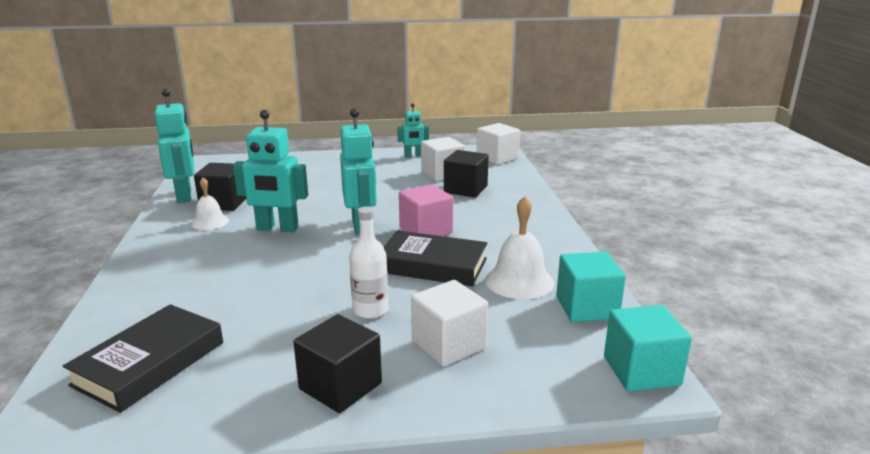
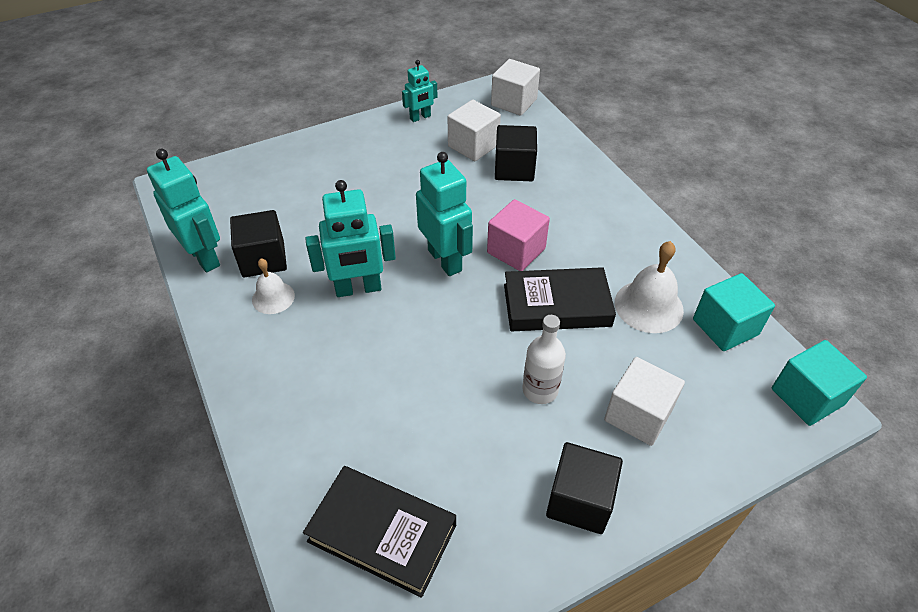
camera: 20 degrees left, 25 degrees up
(149, 363) = (382, 533): black book -> black book turned 75 degrees counterclockwise

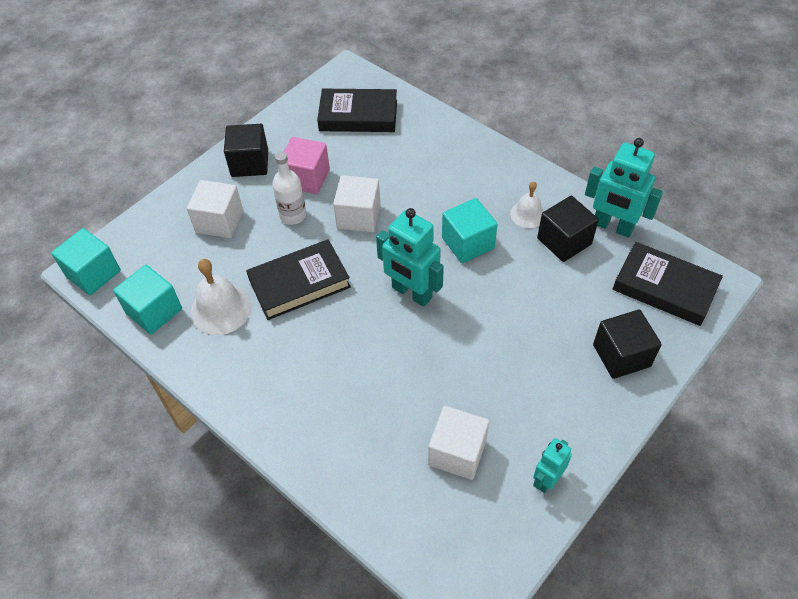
camera: 160 degrees right, 5 degrees up
(218, 194) = (664, 288): none -> black book
(358, 289) = (468, 243): turquoise robot -> turquoise cube
(514, 102) = (444, 562): white cube -> white cube (358, 216)
(514, 169) = (395, 432): black cube -> black cube (621, 355)
(516, 250) = (352, 325): pink cube -> pink cube (306, 178)

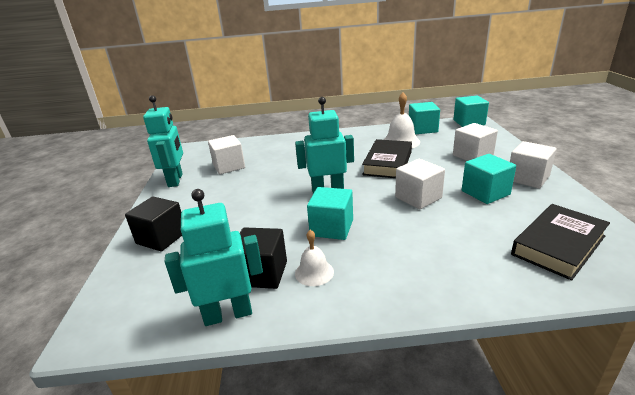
camera: 135 degrees right, 25 degrees down
(250, 163) = (527, 178): black cube -> white cube
(293, 215) = (449, 177): white bottle -> none
(306, 178) = (485, 193): pink cube -> turquoise cube
(547, 480) = (175, 180): turquoise robot -> turquoise robot, size x1.73
(664, 288) = (145, 296): black book -> none

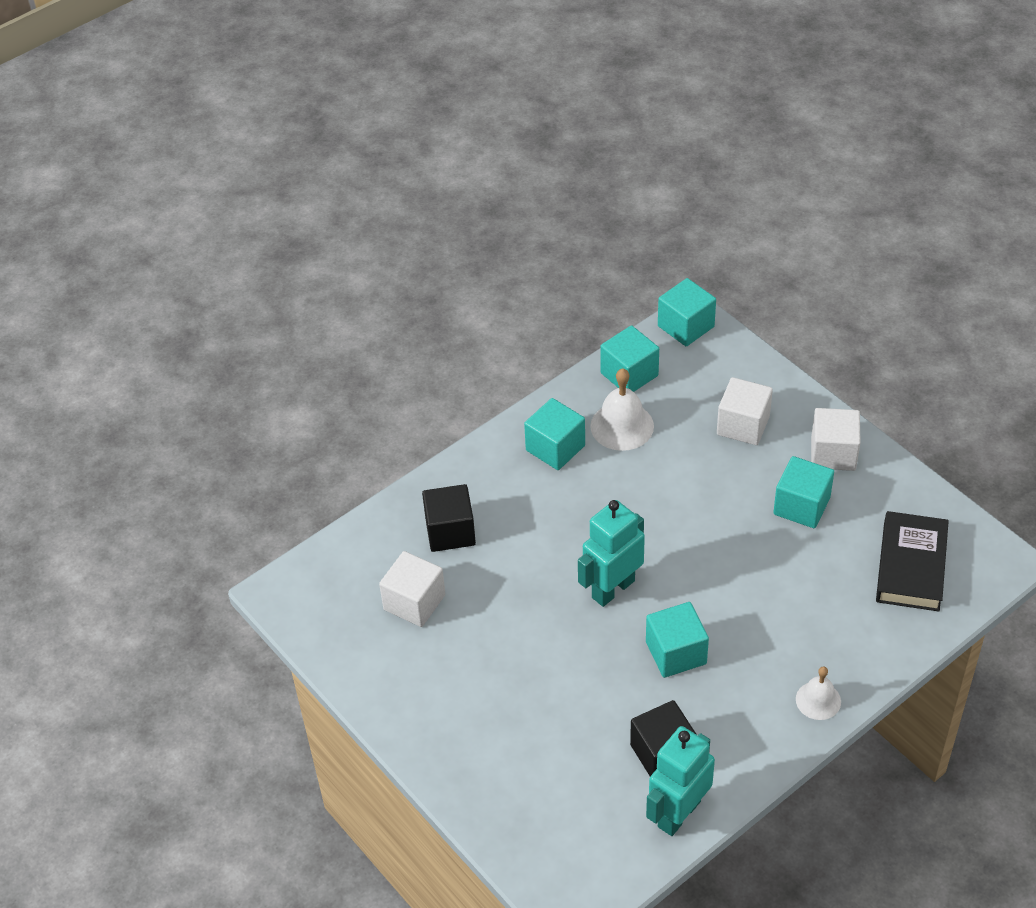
camera: 35 degrees left, 20 degrees up
(161, 238) = (490, 772): black cube -> black cube (450, 531)
(175, 180) = (367, 670): turquoise robot -> none
(314, 272) = (712, 724): white bell -> white bell (818, 700)
(358, 140) = (555, 448): none -> turquoise cube
(387, 163) = (643, 491): black book -> none
(418, 198) = (733, 551): white cube -> none

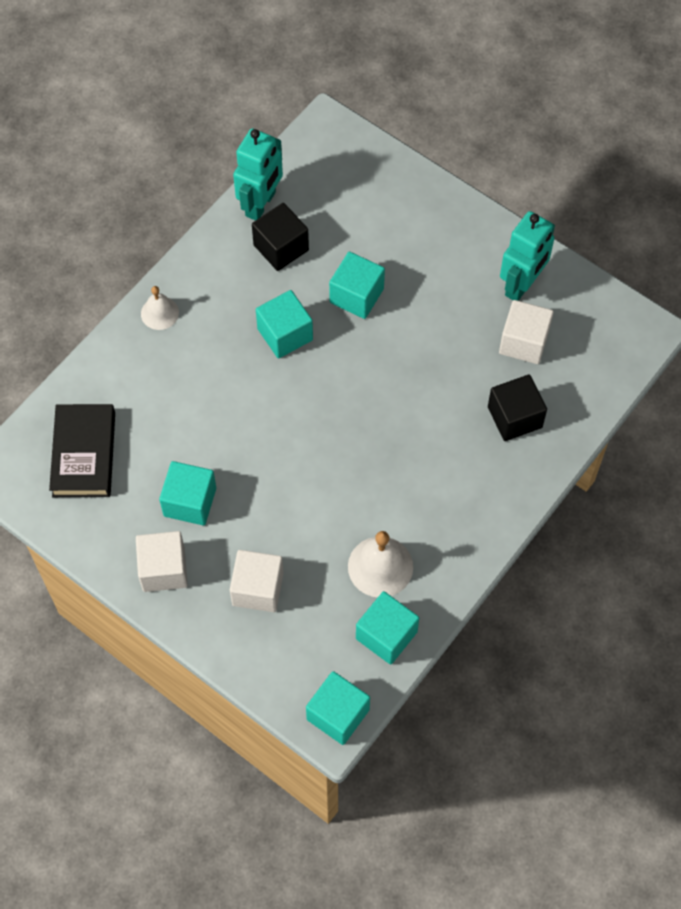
camera: 165 degrees right, 15 degrees up
(555, 448) = (441, 528): turquoise cube -> turquoise cube (356, 296)
(612, 589) = (351, 385): turquoise robot -> turquoise robot (521, 285)

